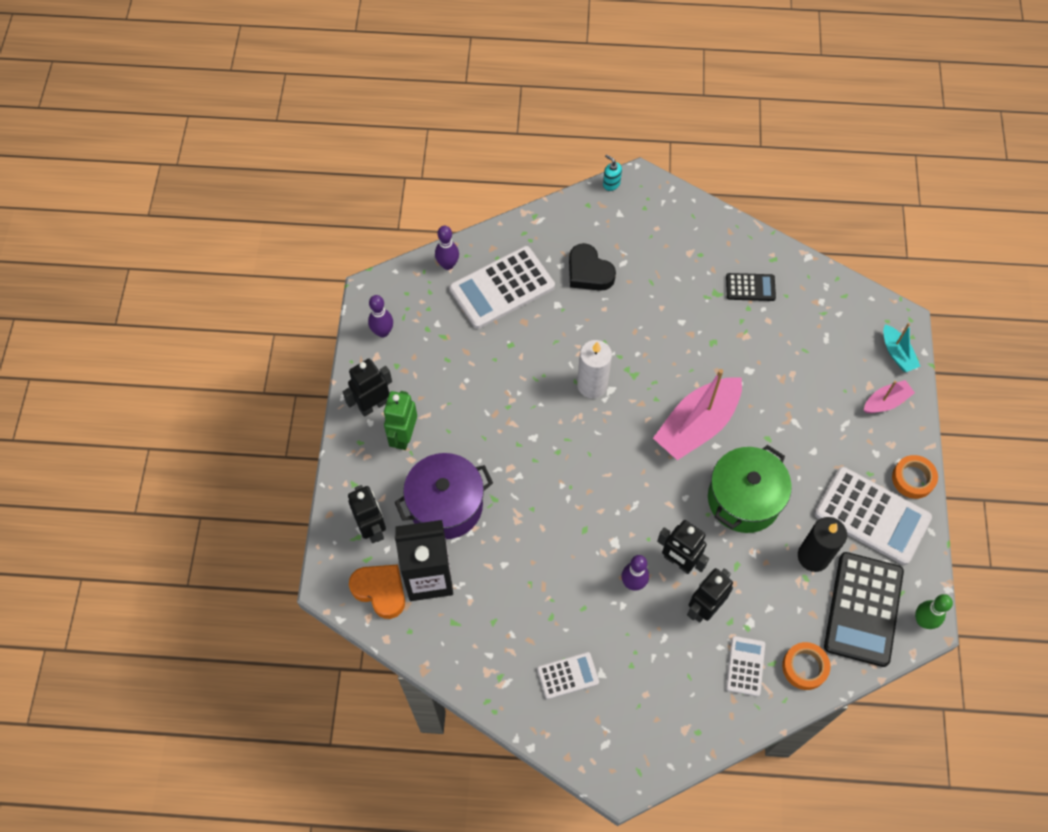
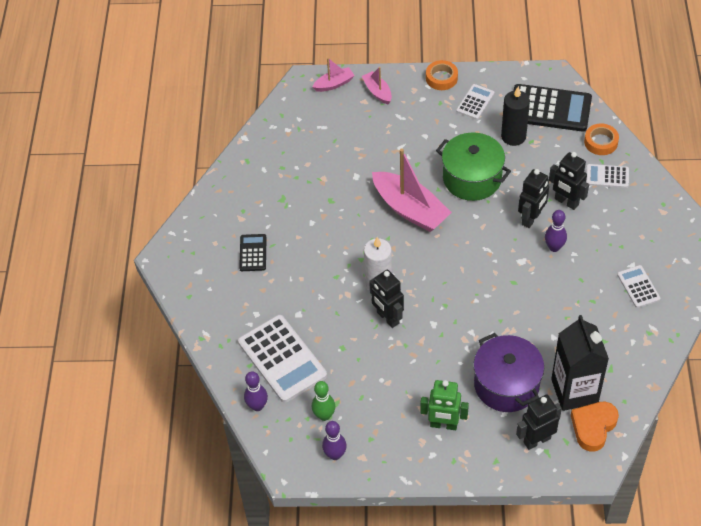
camera: 90 degrees left, 10 degrees down
(373, 405) = (414, 454): black robot -> black robot (387, 318)
(589, 272) = (263, 291): black heart -> none
(611, 184) = (165, 279): turquoise soap dispenser -> none
(750, 287) = (276, 176): black calculator -> black calculator (253, 253)
(872, 516) = (475, 102): white calculator -> white calculator, size x0.52
(897, 353) = (334, 84): turquoise boat -> pink boat
(923, 621) = (552, 76): green bowling pin -> green bowling pin (324, 415)

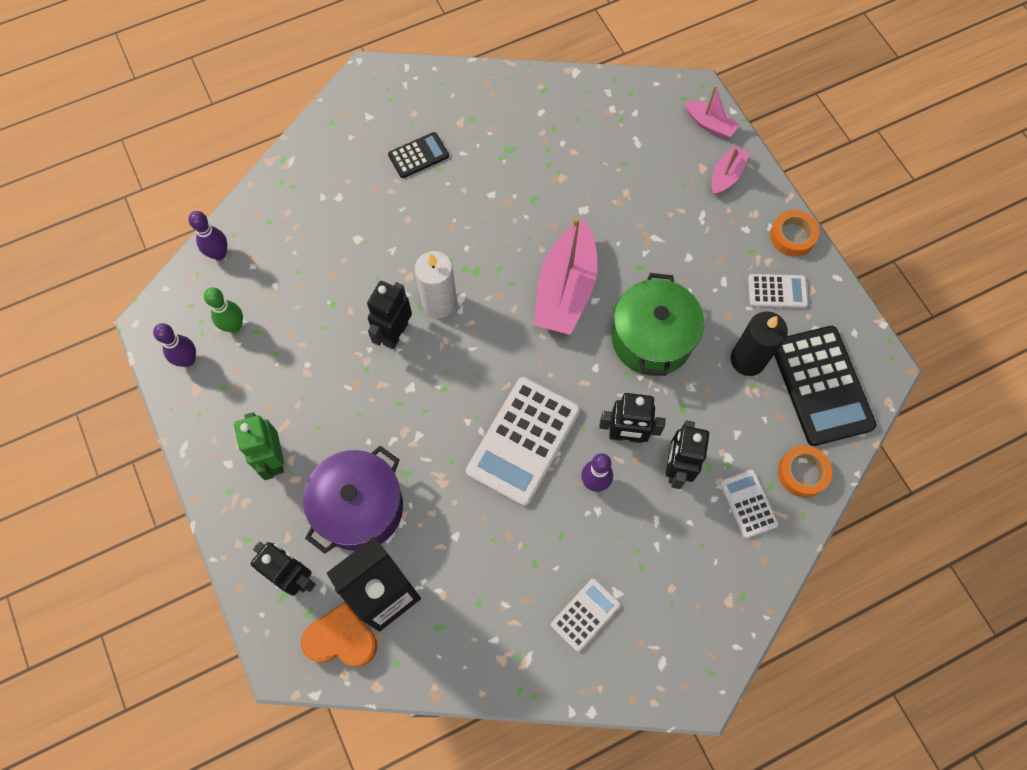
camera: 60 degrees right, 15 degrees up
(282, 359) = (290, 250): white calculator -> white calculator (523, 441)

